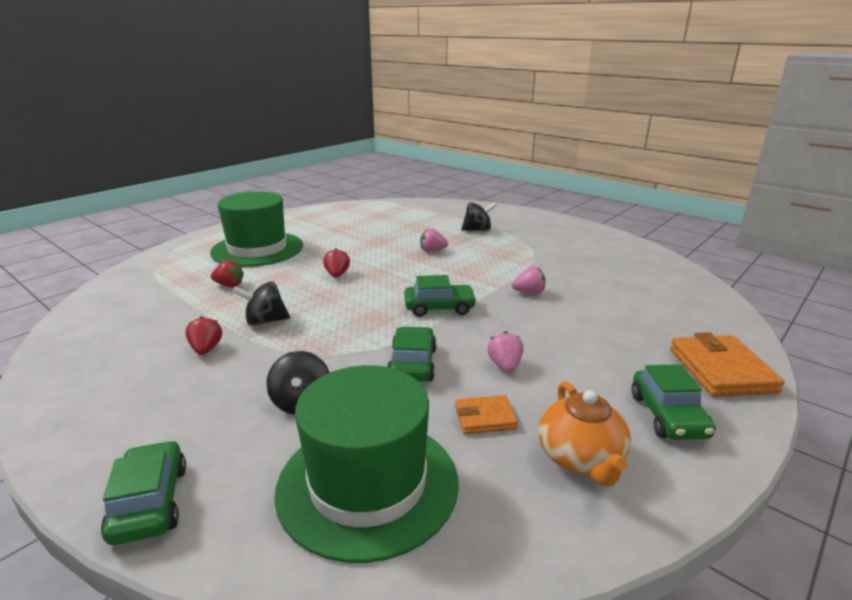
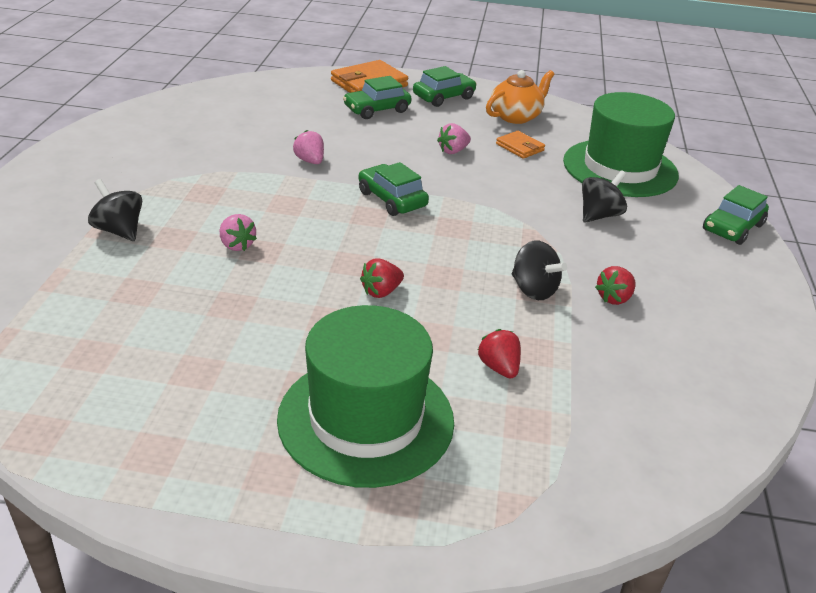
camera: 125 degrees left, 10 degrees up
(412, 364) = (498, 187): green car -> green car (377, 110)

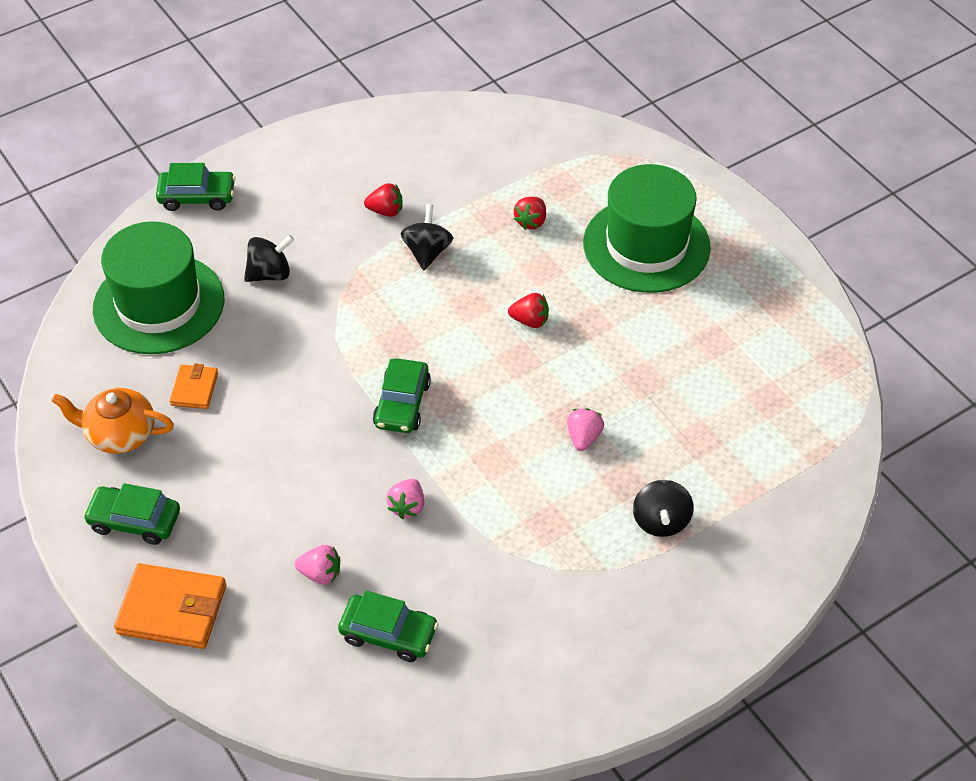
camera: 130 degrees left, 15 degrees up
(377, 110) = (235, 548): green car -> green car (388, 633)
(453, 151) = (261, 427): pink strawberry -> pink strawberry (320, 574)
(599, 215) = (270, 274): black spinning top -> black spinning top turned 150 degrees clockwise

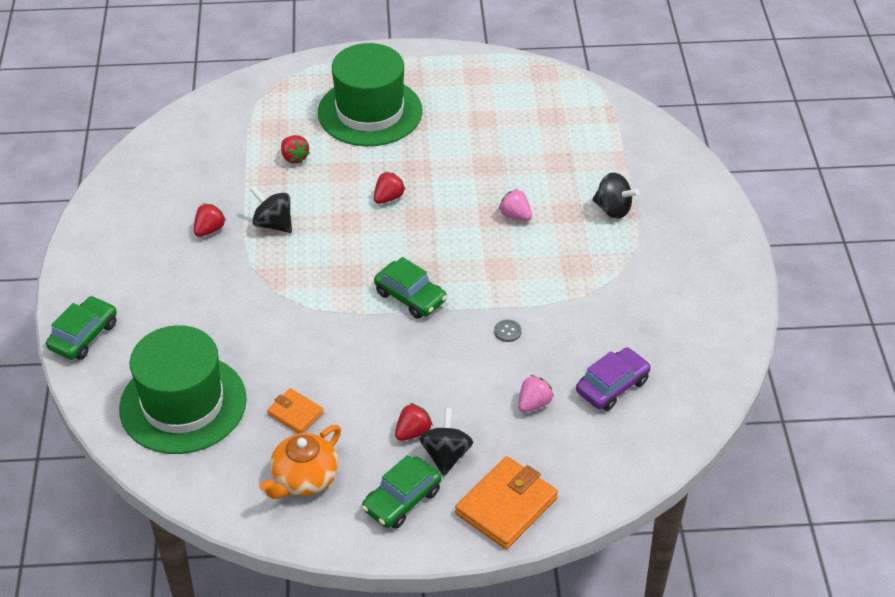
camera: 60 degrees left, 5 degrees down
(224, 490) = (413, 432): none -> red strawberry
(270, 274) = (213, 322): black spinning top -> black spinning top (446, 455)
(388, 633) = (612, 386): green car -> purple car
(407, 507) = (507, 331): pink strawberry -> grey button

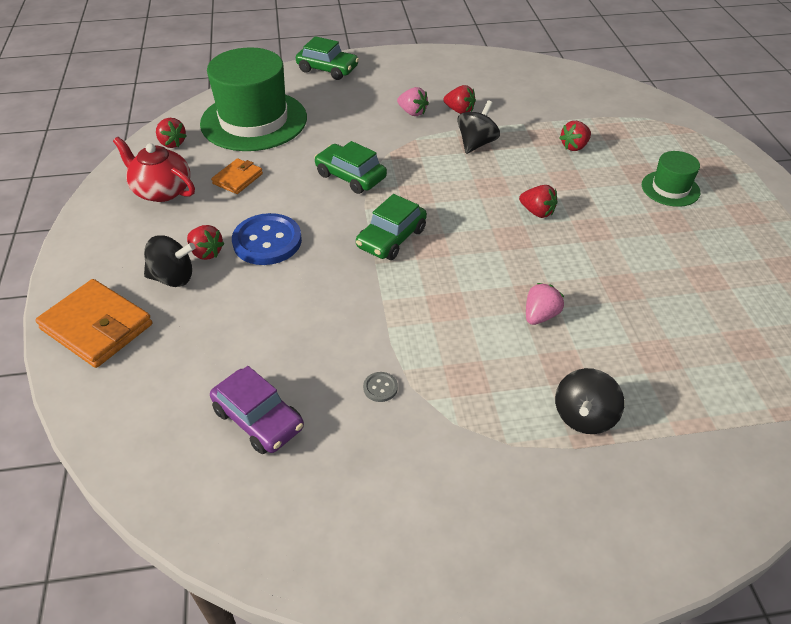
camera: 85 degrees right, 0 degrees up
(212, 478) = (172, 143): none -> red strawberry
(304, 479) = (161, 190): orange teapot -> red teapot
(370, 112) = (670, 188): green hat -> green hat, size x0.48
(402, 386) = (267, 241): none -> blue button
(402, 500) = (123, 251): green car -> green car (350, 176)
(507, 331) = (346, 317): grey button -> grey button (380, 387)
(533, 404) = (235, 344): pink strawberry -> pink strawberry (412, 112)

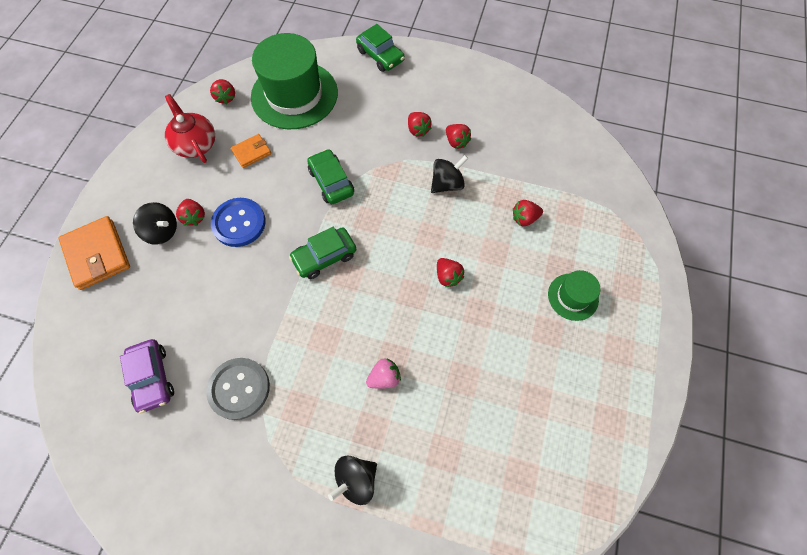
camera: 25 degrees right, 20 degrees up
(380, 387) = (239, 389): grey button -> grey button, size x2.39
(412, 112) = (418, 130): pink strawberry -> red strawberry

